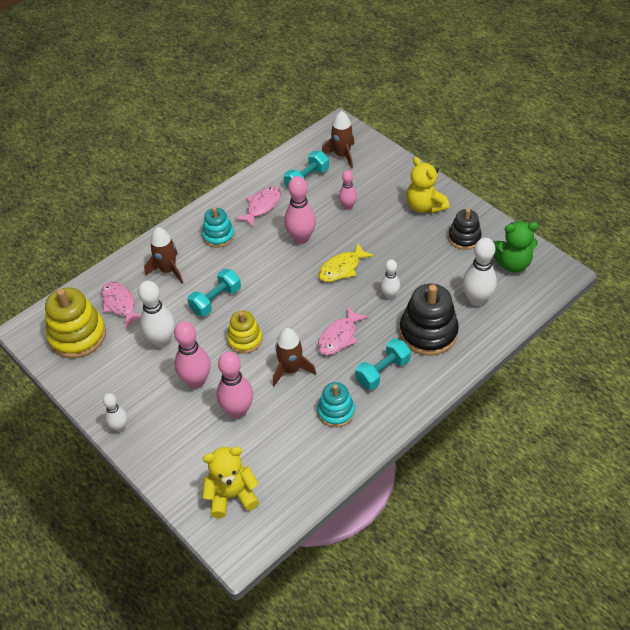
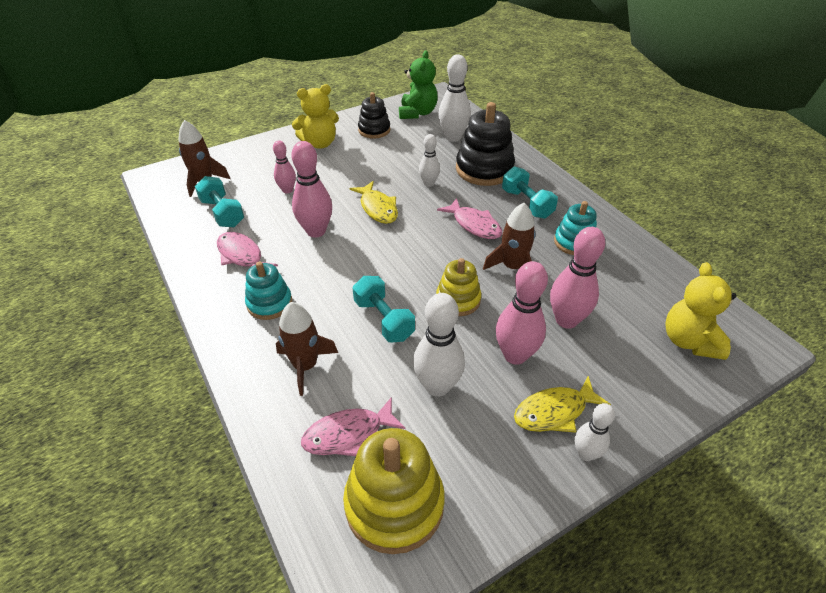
camera: 80 degrees left, 5 degrees down
(150, 408) = (554, 411): none -> yellow fish

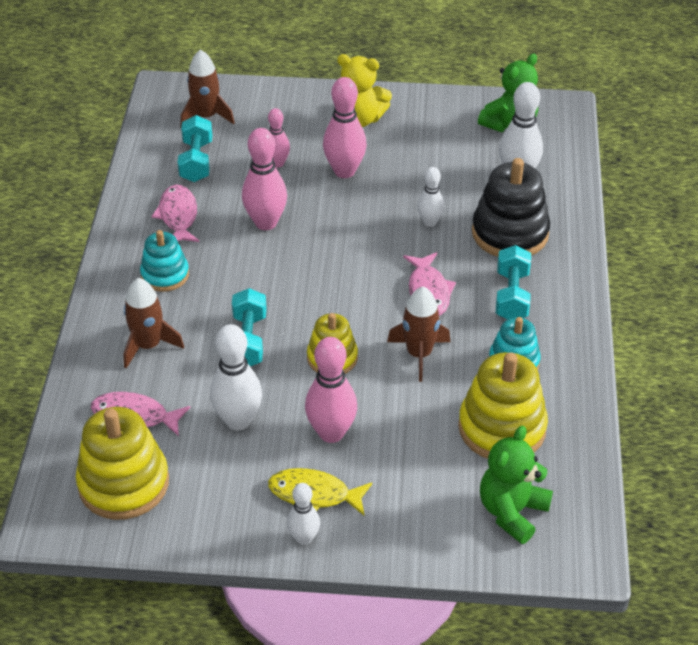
camera: 35 degrees right, 0 degrees up
(374, 130) = (436, 127): black stacking toy -> none
(377, 208) = (348, 226): yellow fish -> none
(566, 320) = (414, 430): pink bowling pin -> pink bowling pin (344, 171)
(616, 287) = (502, 428): none -> yellow stacking toy
(689, 341) = (512, 512): yellow teddy bear -> green teddy bear

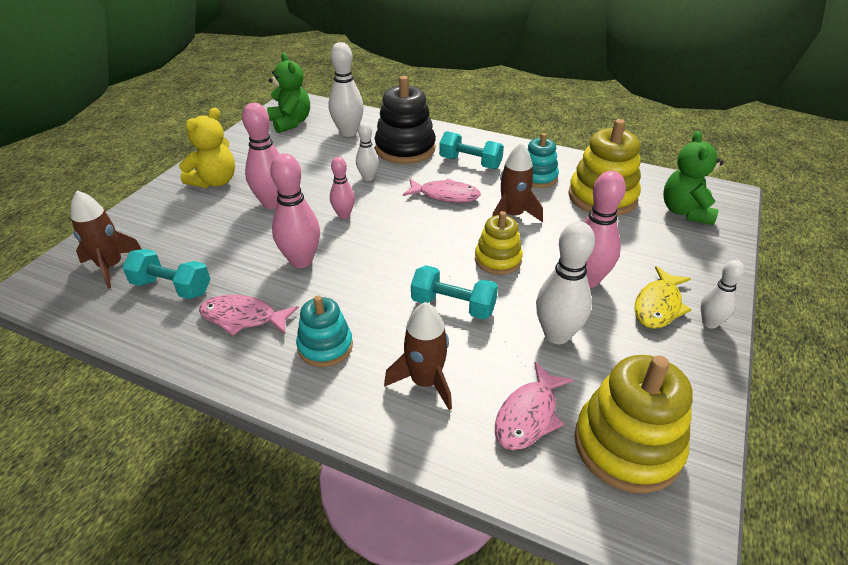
camera: 70 degrees left, 5 degrees down
(277, 163) = (226, 236): pink bowling pin -> pink bowling pin (344, 215)
(512, 512) = (685, 212): green teddy bear -> green teddy bear turned 45 degrees clockwise

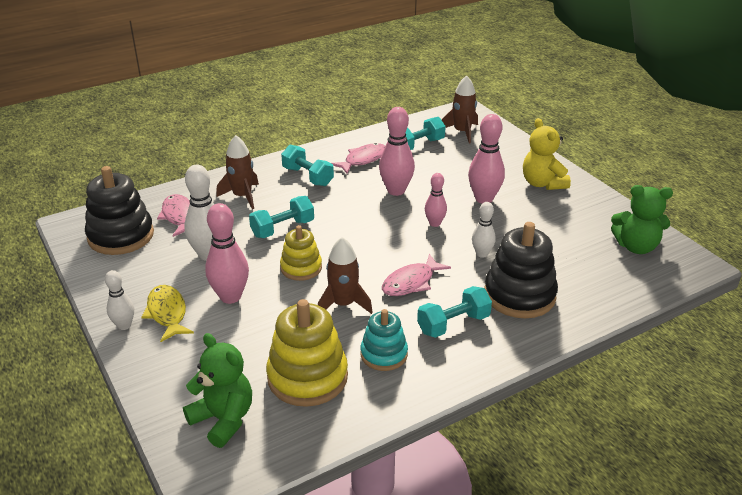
camera: 125 degrees right, 5 degrees down
(325, 346) = (308, 176): turquoise stacking toy -> turquoise dumbbell
(348, 132) = (586, 273): white bowling pin -> none
(627, 446) = (121, 236): yellow stacking toy -> black stacking toy

